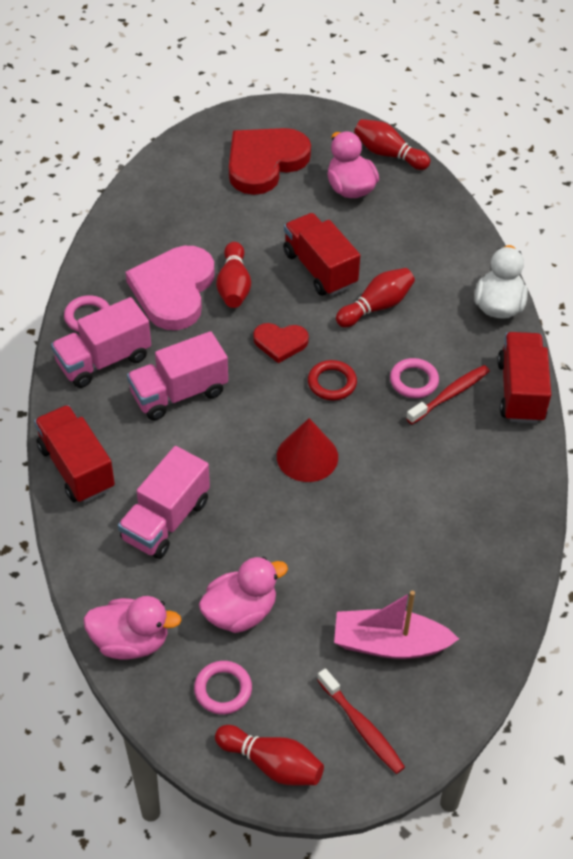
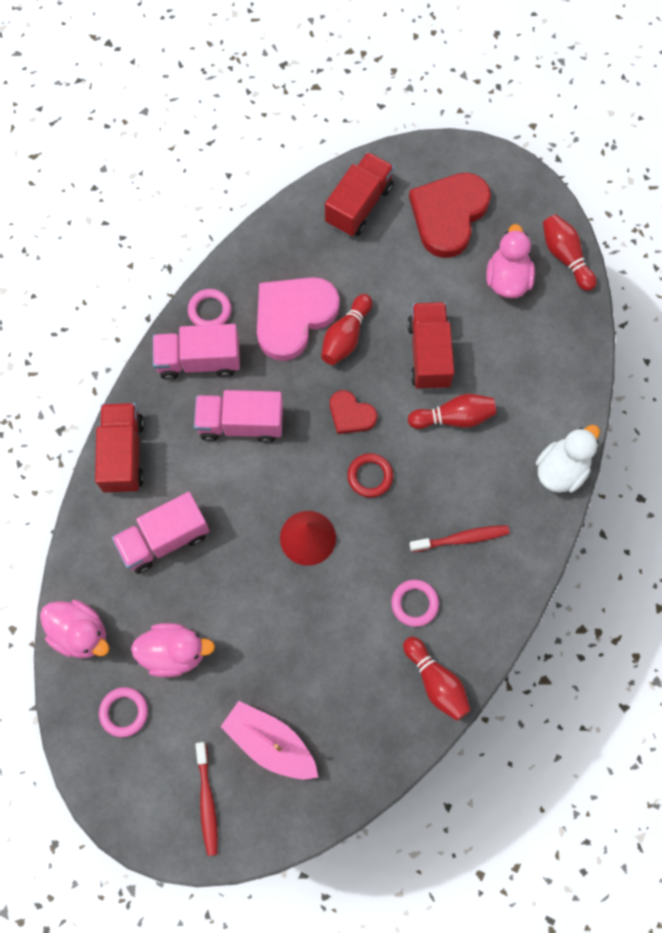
camera: 30 degrees right, 20 degrees up
(265, 162) = (448, 215): red heart -> red heart turned 45 degrees counterclockwise
(272, 763) = (124, 794): red bowling pin -> red bowling pin (436, 682)
(414, 381) = (439, 509): pink ring -> pink ring (414, 603)
(520, 391) = (524, 566): red truck -> red truck (359, 205)

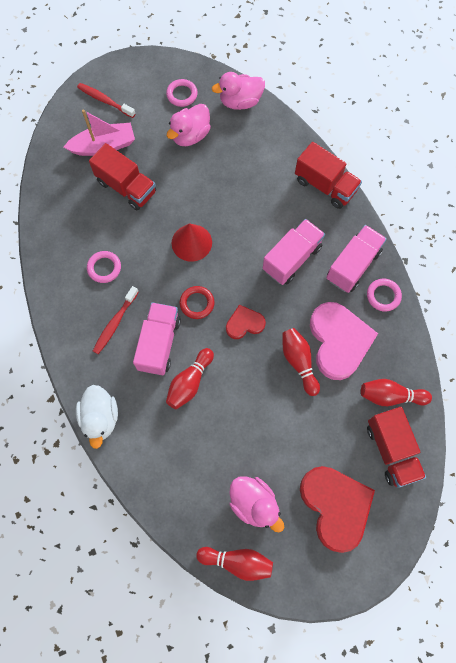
camera: 130 degrees right, 0 degrees up
(164, 539) = (256, 172): pink truck -> pink truck (159, 343)
(429, 354) = (244, 403): red truck -> red truck (126, 187)
(436, 682) = (55, 245): red bowling pin -> red bowling pin (390, 396)

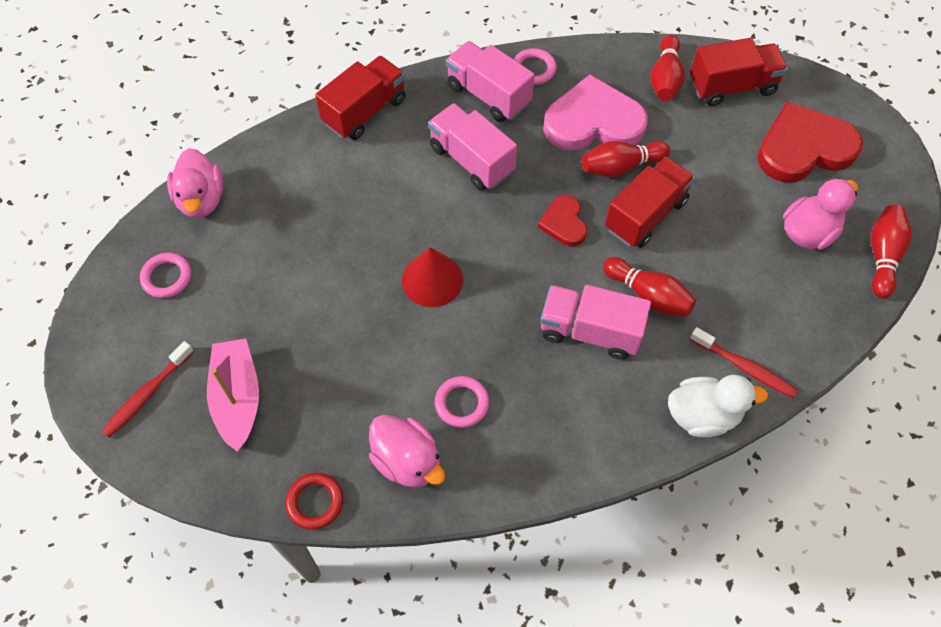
camera: 85 degrees left, 10 degrees down
(115, 323) = (555, 390): red toothbrush -> red toothbrush (745, 368)
(126, 187) = (322, 366): red truck -> red truck (645, 215)
(190, 135) = (246, 270): pink duck -> pink duck (407, 461)
(197, 303) = (530, 279): red ring -> red ring (315, 502)

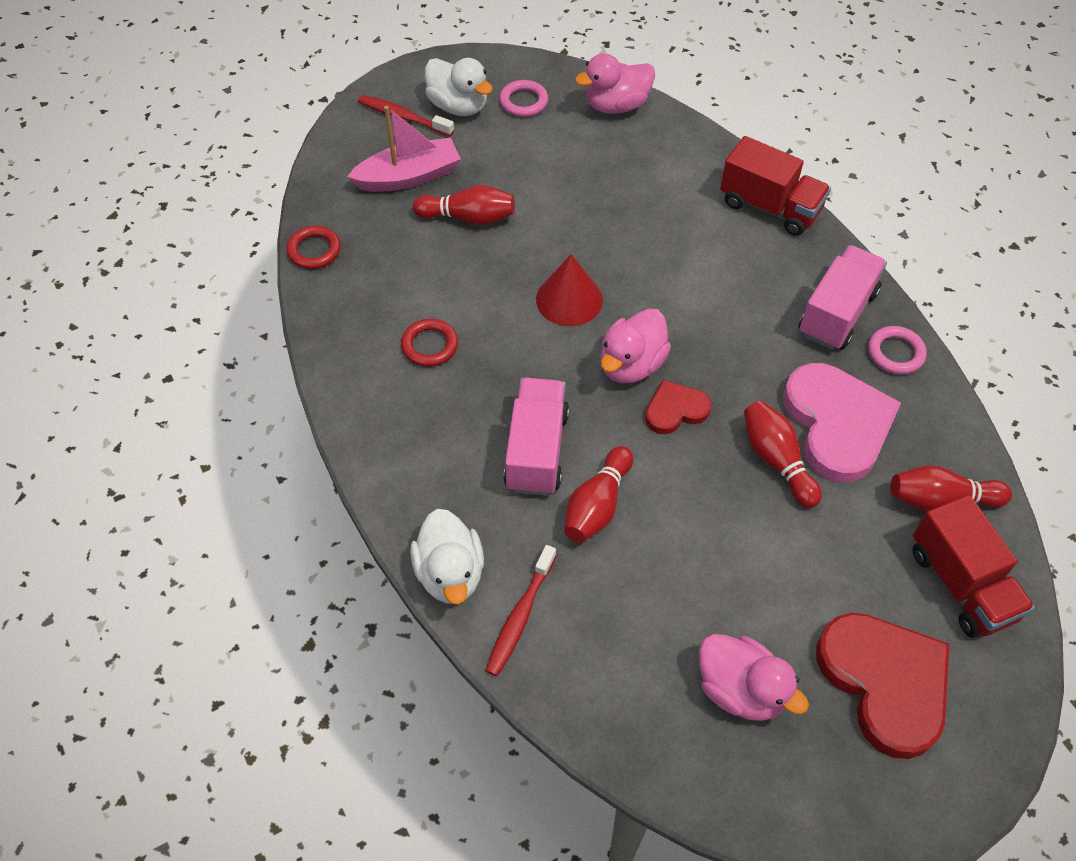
camera: 80 degrees right, 5 degrees down
(151, 338) = (458, 106): none -> white duck
(407, 461) = (362, 311): pink duck -> pink duck (631, 364)
(462, 403) = (430, 345): pink ring -> red ring
(471, 160) = (736, 310): pink truck -> none
(645, 215) = (712, 493): red truck -> none
(882, 256) = (728, 791): red bowling pin -> red bowling pin (468, 217)

